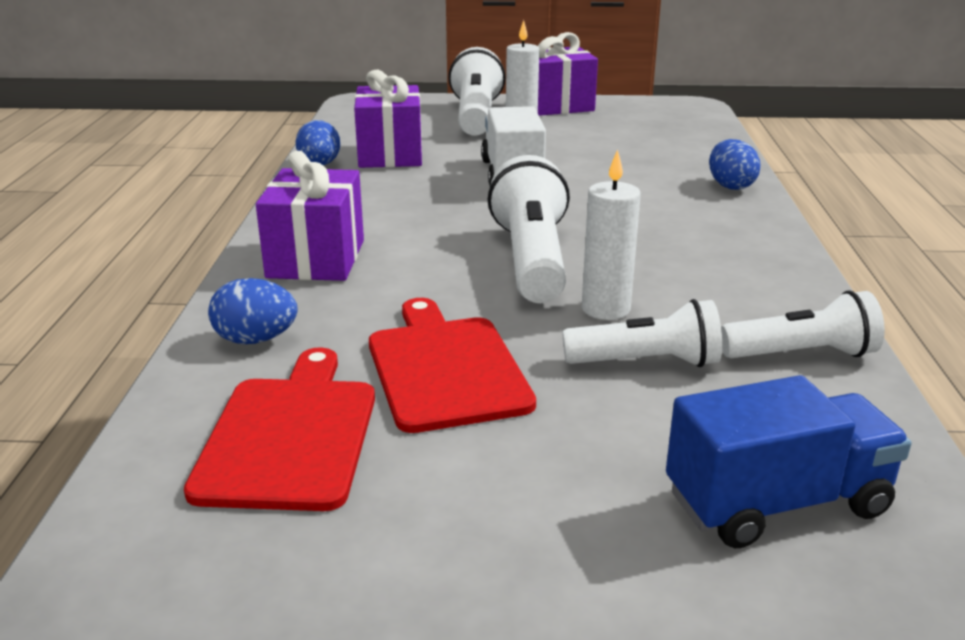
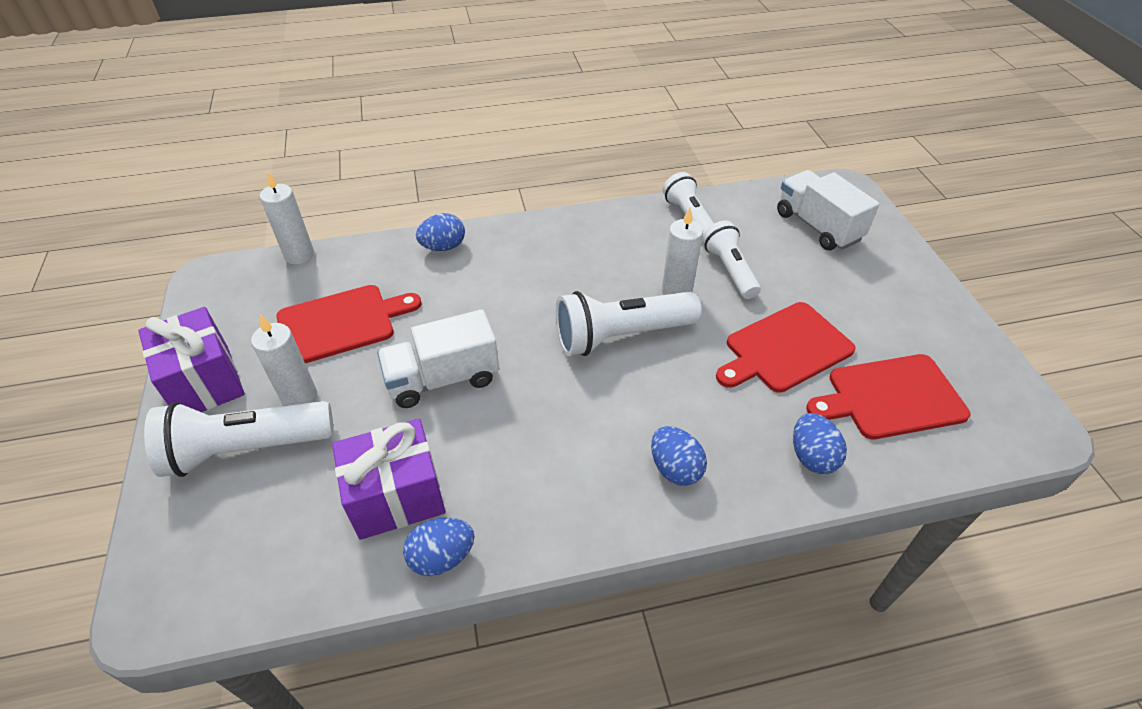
camera: 105 degrees left, 20 degrees up
(316, 259) = (675, 468): purple gift -> blue egg
(610, 143) = (341, 323): none -> red cutting board
(722, 131) = (299, 255): none -> white candle
(776, 503) = (817, 226): blue truck -> white truck

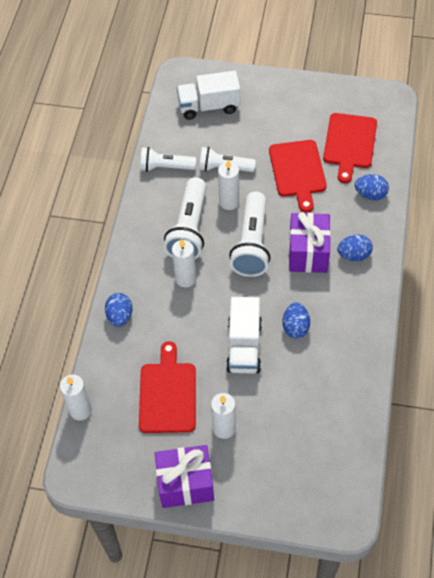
camera: 65 degrees left, 10 degrees up
(246, 449) = (253, 463): white flashlight -> white flashlight (189, 229)
(396, 496) = (320, 389): purple gift -> purple gift (308, 253)
(442, 557) = (365, 375): blue egg -> blue egg (295, 327)
(527, 287) = (185, 278): none -> white candle

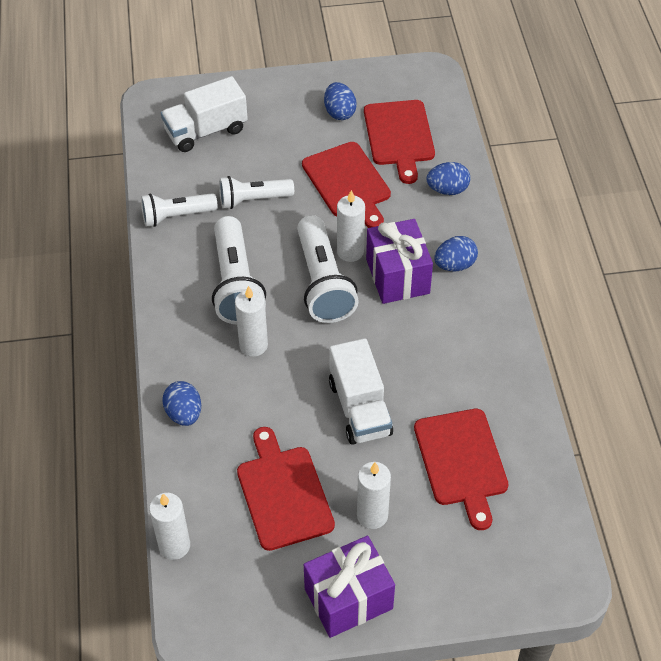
camera: 20 degrees left, 5 degrees down
(229, 202) = (275, 239): white candle -> white candle (350, 252)
(295, 327) = (415, 368): blue egg -> blue egg (339, 112)
(303, 406) = (461, 461): none -> red cutting board

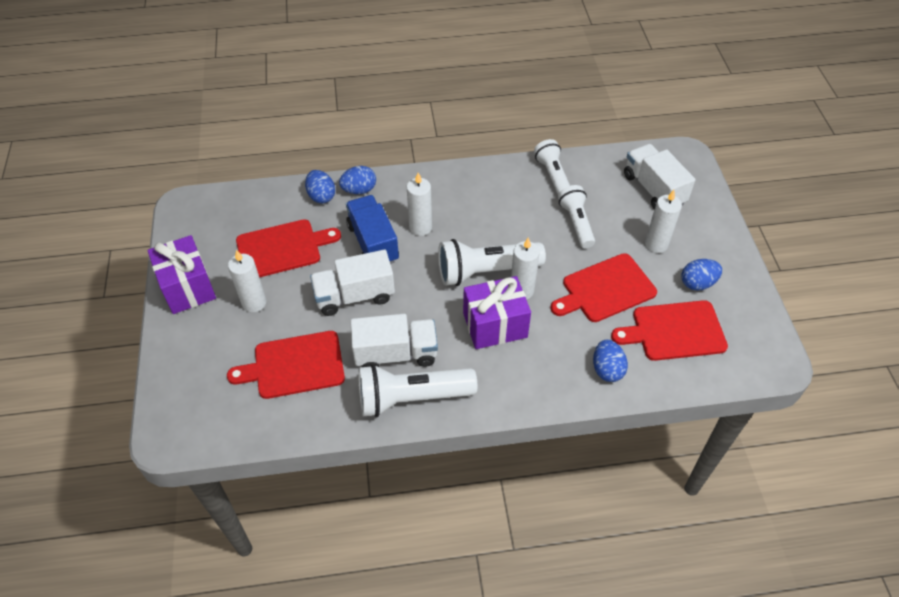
camera: 90 degrees right, 0 degrees up
(174, 546) = (250, 190): white candle -> white candle (656, 244)
(236, 284) = (483, 215): white flashlight -> white flashlight (412, 398)
(277, 393) = (373, 243): none -> blue truck
(439, 364) = (396, 354): none -> white truck
(454, 265) = (510, 371): blue egg -> blue egg (321, 196)

